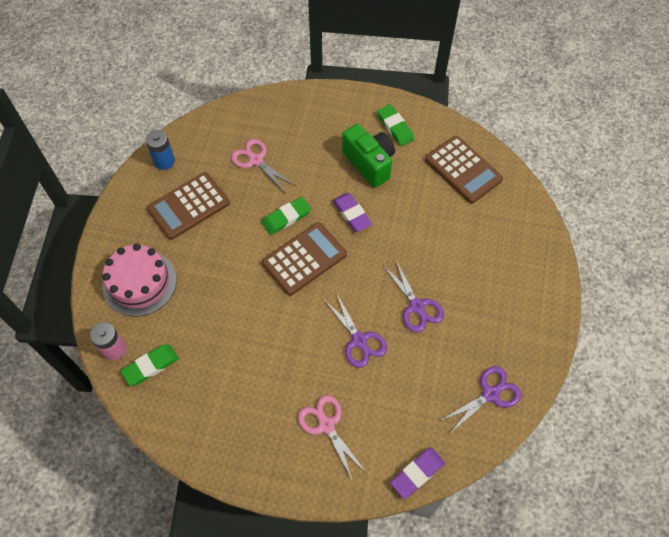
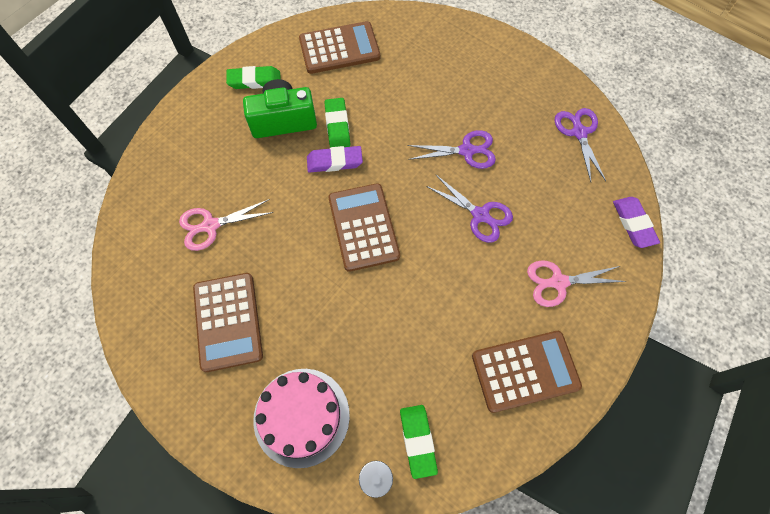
camera: 65 degrees left, 5 degrees up
(164, 161) = (146, 327): blue battery -> none
(236, 424) = (525, 371): none -> brown calculator
(286, 218) = (304, 224): green eraser -> green eraser (337, 126)
(359, 340) = (480, 215): purple scissors -> purple scissors turned 45 degrees clockwise

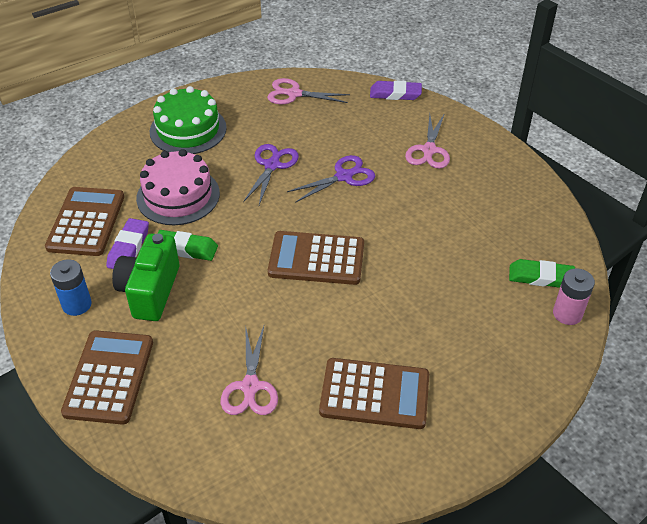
camera: 70 degrees left, 20 degrees down
(254, 80) = (77, 304): green eraser -> blue battery
(301, 416) = (496, 354): pink cake -> pink cake (178, 196)
(334, 161) = (228, 261): purple eraser -> purple eraser (128, 248)
(481, 69) = (188, 129): none -> green cake
(525, 371) = (499, 193): brown calculator -> brown calculator (109, 377)
(579, 133) = (294, 94): purple scissors -> pink scissors

